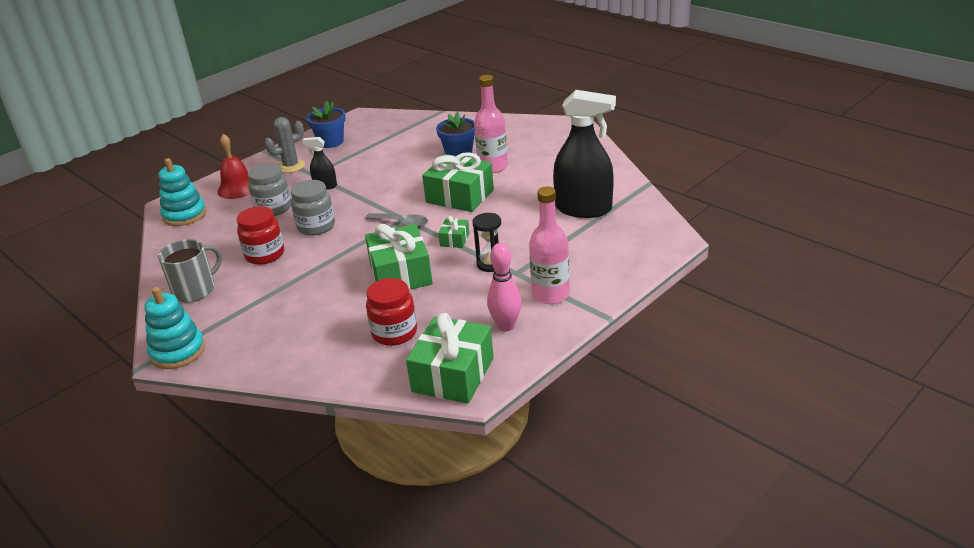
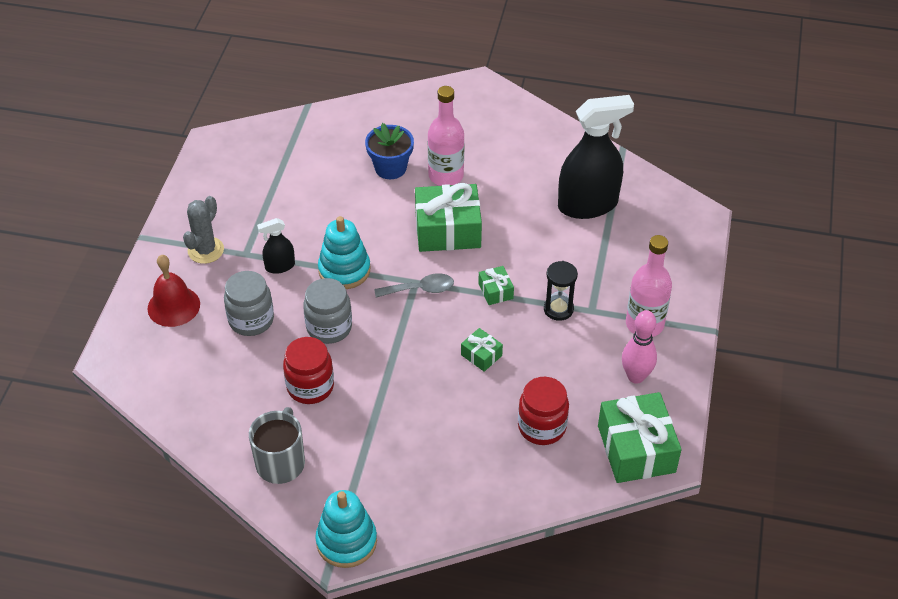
camera: 35 degrees left, 15 degrees up
(184, 215) = (149, 368): turquoise stacking toy -> turquoise stacking toy (344, 270)
(331, 142) = (217, 196): blue flower pot -> none
(400, 274) = (481, 355): green gift -> green gift, size x0.47

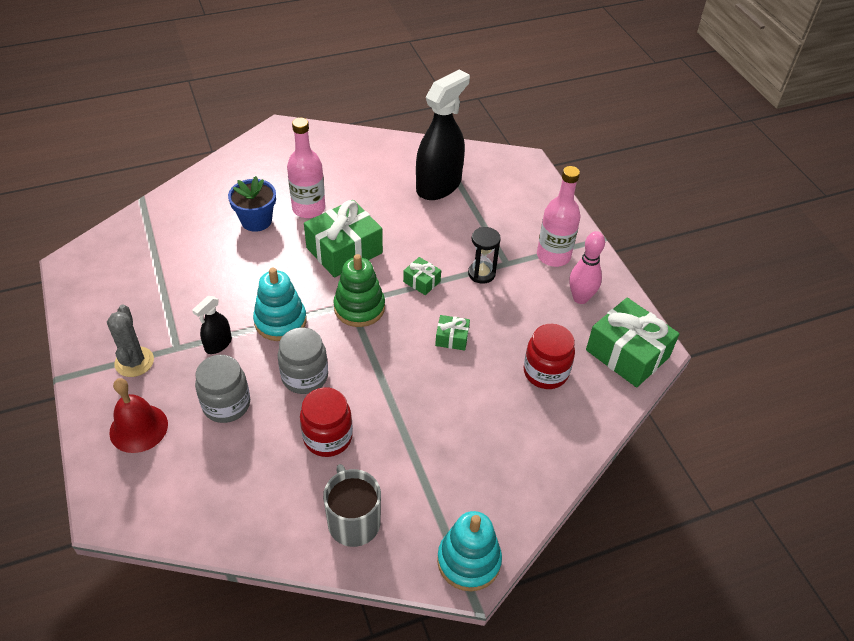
camera: 35 degrees left, 0 degrees up
(420, 289) = (359, 308): grey spoon -> green stacking toy

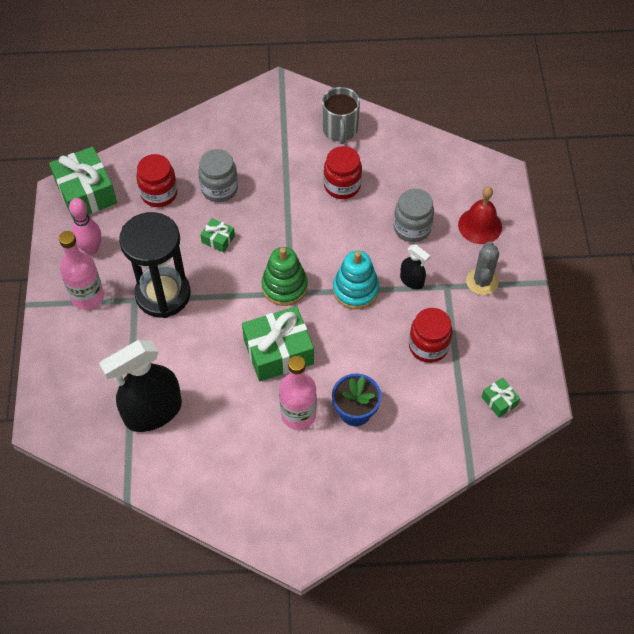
camera: 160 degrees left, 10 degrees up
(191, 286) = (428, 346): none -> red jar
(218, 344) = (412, 281): black spray bottle -> black spray bottle turned 75 degrees clockwise
(305, 377) = (347, 235): grey jar -> grey jar (219, 189)
(422, 281) = (220, 299): green gift -> green gift (499, 401)
(468, 561) = (275, 92): turquoise stacking toy -> none
(481, 273) = (163, 294): black hourglass -> black hourglass, size x2.12

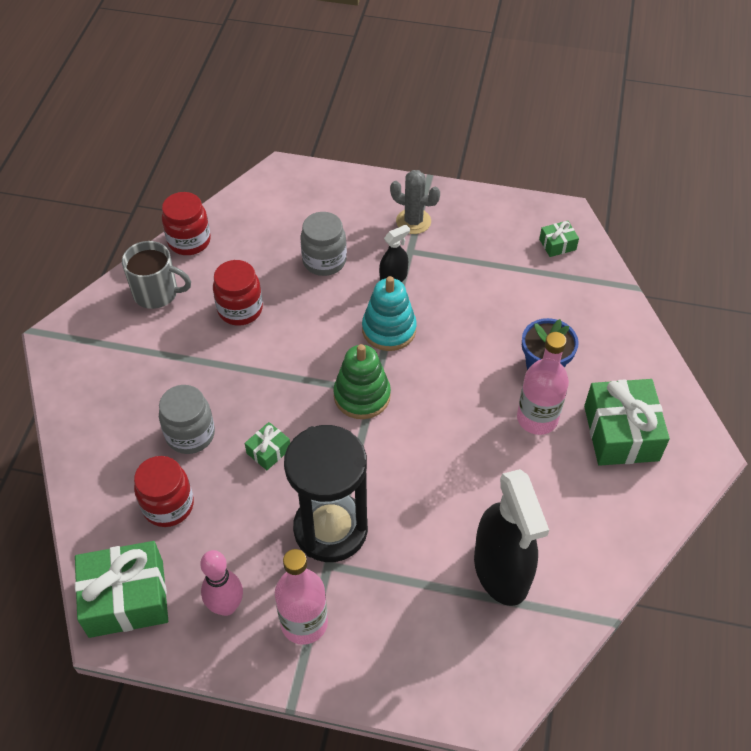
camera: 75 degrees left, 5 degrees down
(278, 352) = (450, 420): green gift -> green gift (621, 433)
(428, 346) = (479, 284): red jar -> red jar (189, 241)
(480, 226) = (343, 205): red bell -> none

